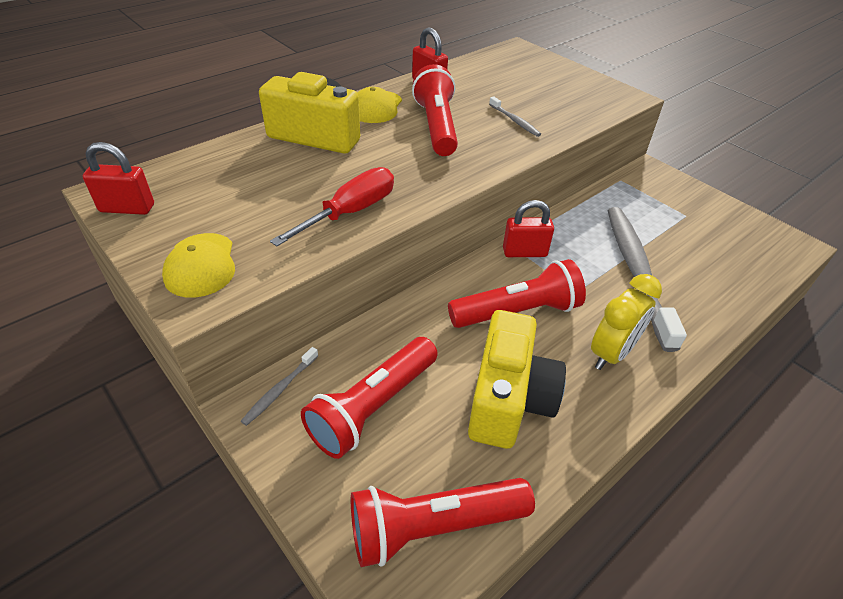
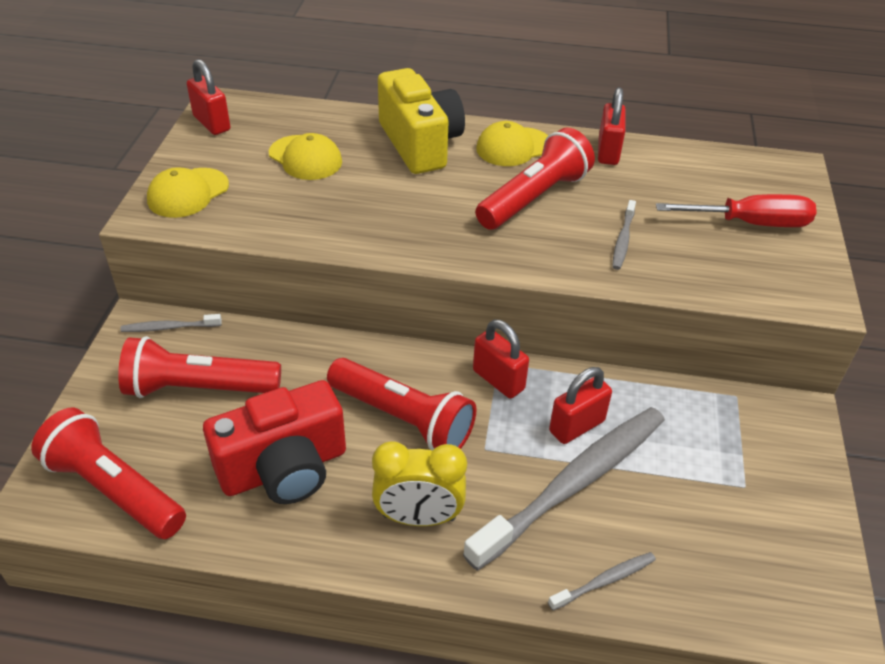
camera: 50 degrees right, 0 degrees up
(253, 187) = (305, 158): none -> yellow cap
(350, 213) = (333, 223): red screwdriver -> red screwdriver (749, 223)
(508, 399) = (284, 468): yellow camera -> red camera
(592, 245) = (577, 426): none -> red padlock
(718, 303) = (604, 581): none -> grey toothbrush

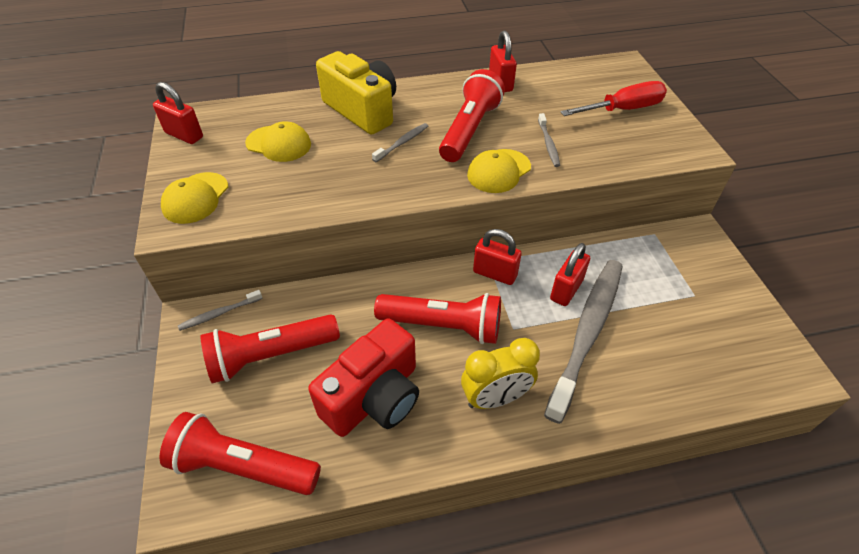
camera: 20 degrees left, 5 degrees up
(513, 147) = (433, 96): yellow cap -> yellow cap (498, 171)
(604, 581) = (646, 397): grey toothbrush -> grey toothbrush (402, 143)

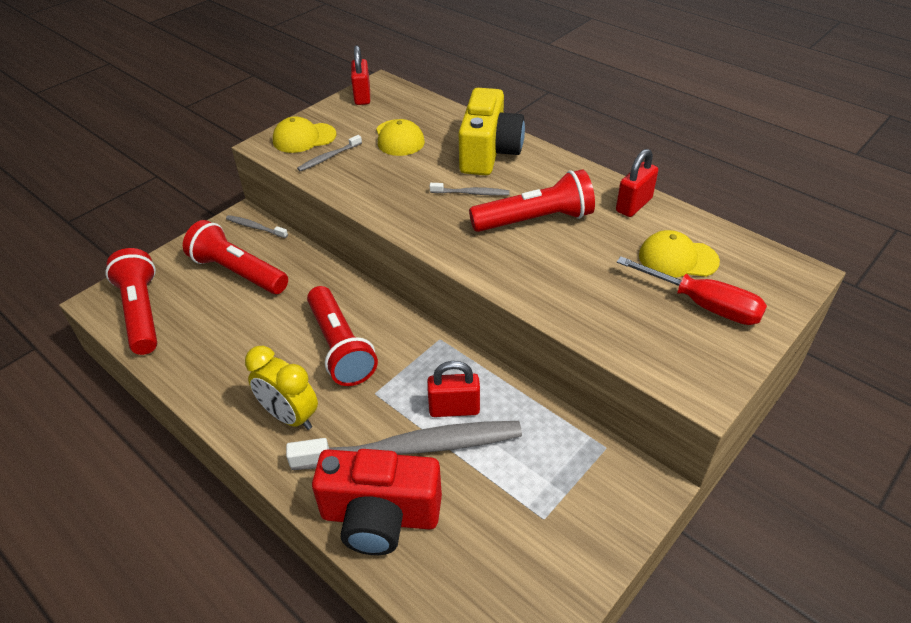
camera: 55 degrees right, 5 degrees down
(374, 397) = (240, 345): red camera -> red camera (380, 516)
(495, 273) = (429, 350): red padlock -> none
(498, 171) = (496, 263): yellow cap -> yellow cap (677, 258)
(548, 144) = (574, 276): grey toothbrush -> grey toothbrush (329, 157)

